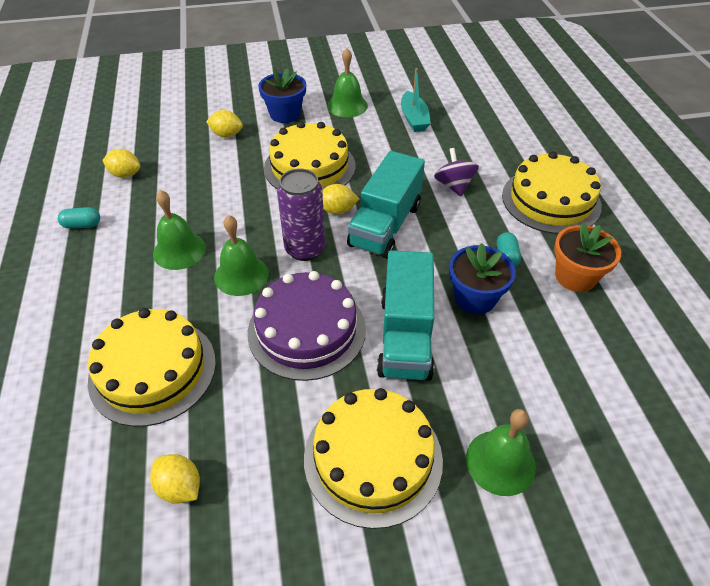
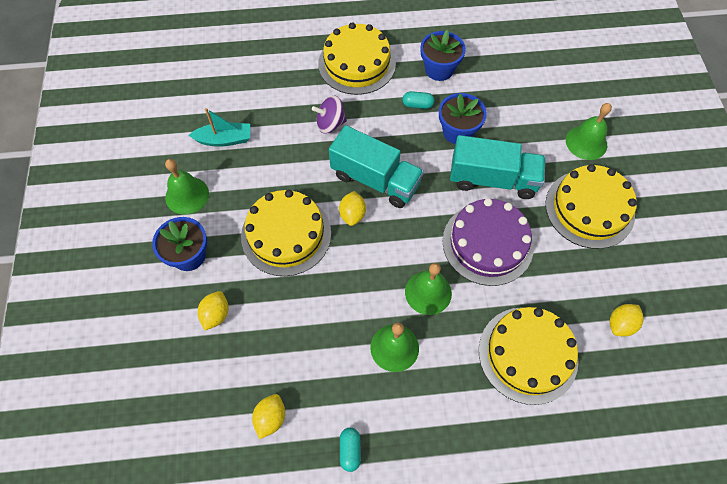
camera: 85 degrees left, 15 degrees up
(305, 249) = (400, 242): purple can -> none
(575, 276) = (439, 69): orange flower pot -> blue flower pot

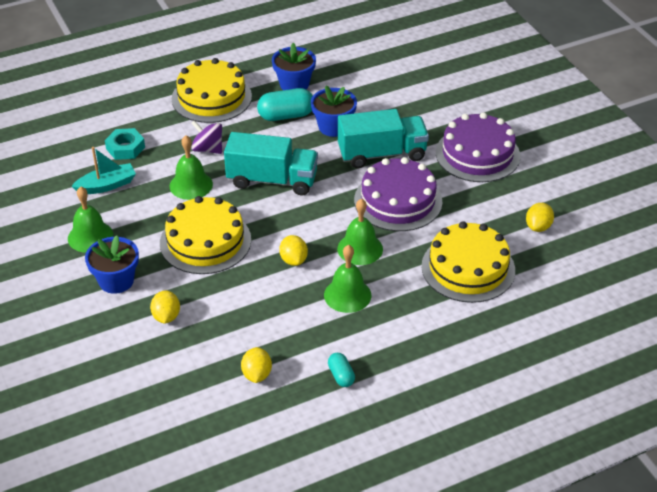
camera: 20 degrees left, 20 degrees down
(257, 101) = (125, 148): none -> turquoise nut
(330, 124) = (208, 149): purple spinning top -> purple spinning top turned 60 degrees clockwise
(352, 214) = (262, 211): yellow lemon -> yellow lemon (293, 260)
(417, 105) = (286, 115): turquoise capsule -> turquoise capsule, size x1.80
(586, 142) = (454, 107): green bell -> green bell (191, 185)
(589, 209) = (477, 154): yellow cake -> purple cake

